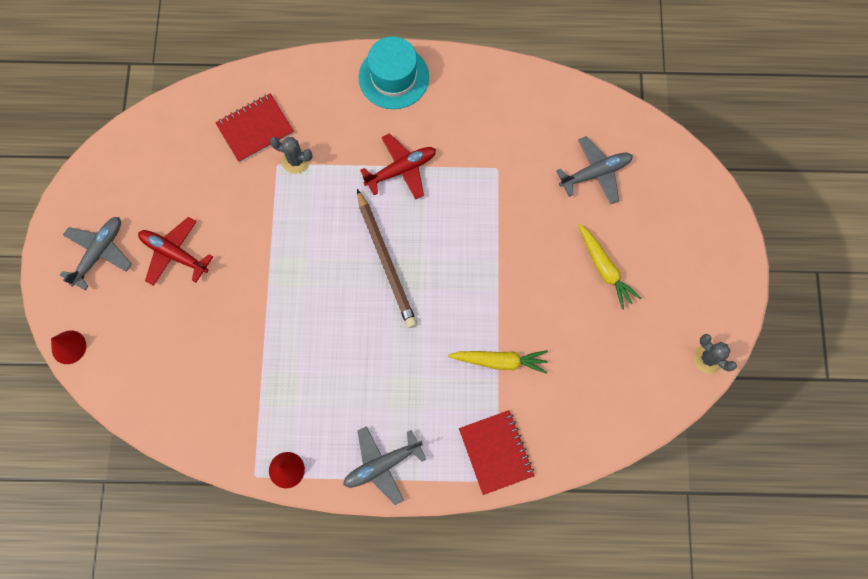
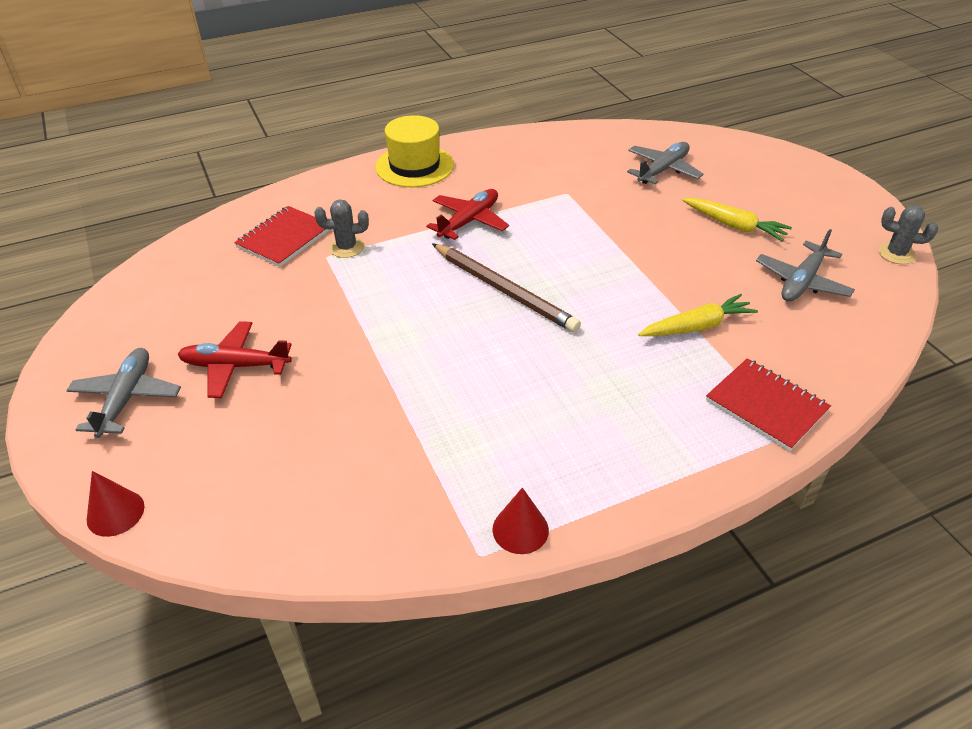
camera: 25 degrees left, 30 degrees down
(382, 465) = (643, 472): grey plane -> grey plane (802, 282)
(393, 77) = (414, 166): turquoise hat -> yellow hat

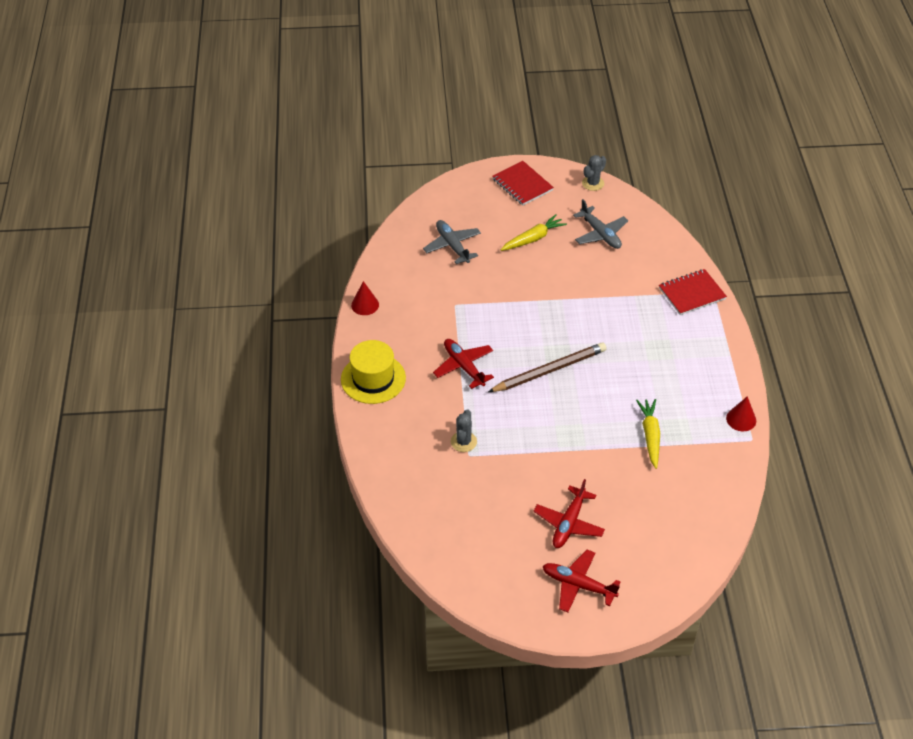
camera: 70 degrees left, 5 degrees up
(115, 513) = (675, 595): red cone -> red cone (365, 305)
(126, 398) = (578, 585): grey plane -> red plane
(284, 238) = (434, 476): red notebook -> red notebook (522, 185)
(697, 326) = (620, 295): yellow carrot -> yellow carrot (650, 436)

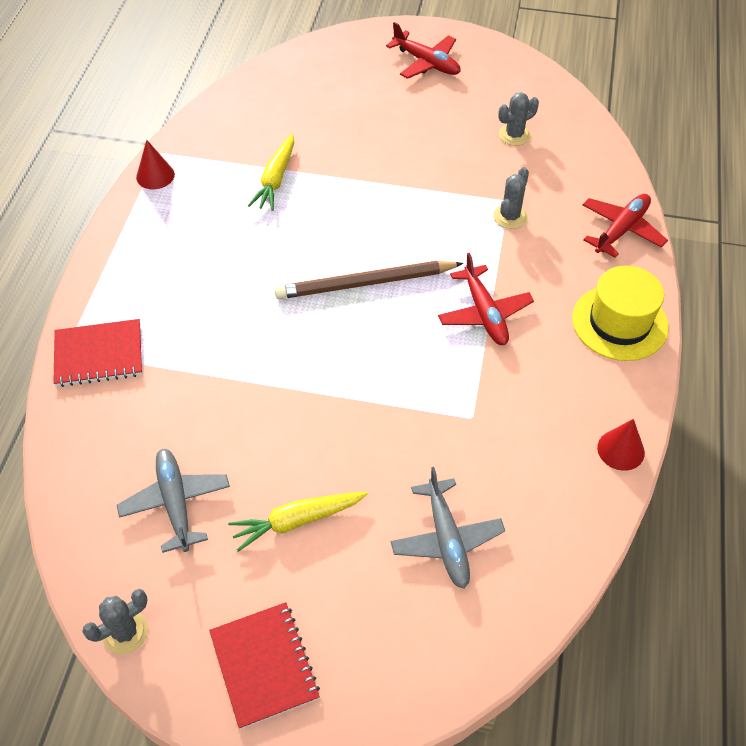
camera: 165 degrees left, 5 degrees up
(478, 519) = (514, 135): none -> grey cactus
(569, 523) = (414, 113): red plane -> red plane (621, 230)

